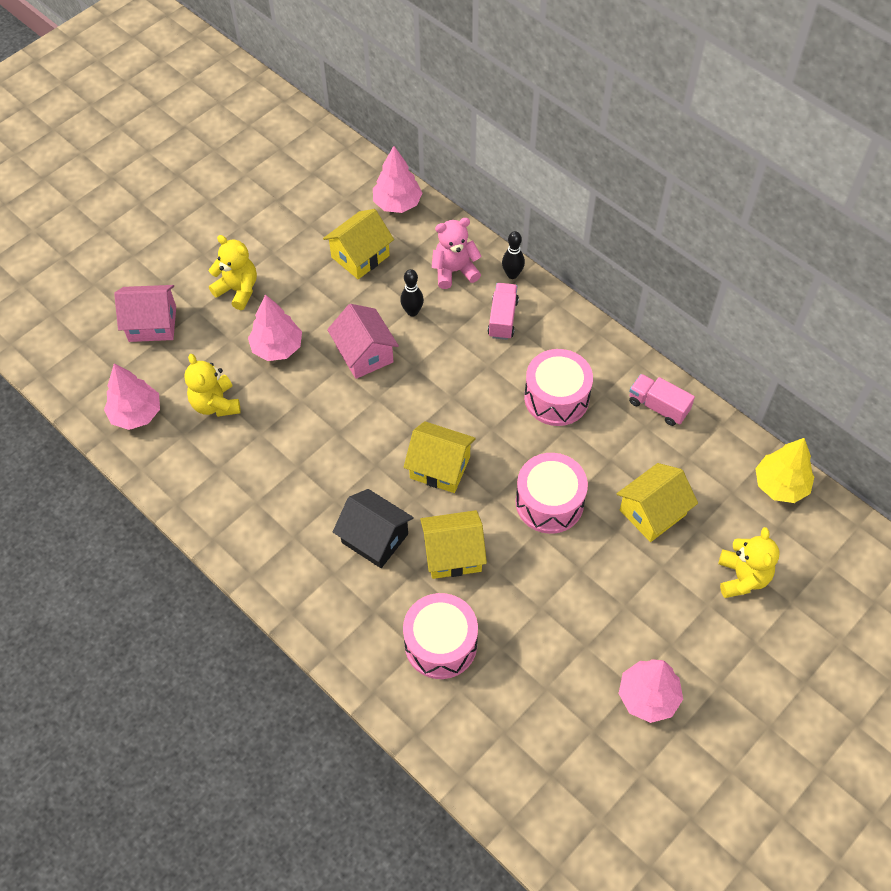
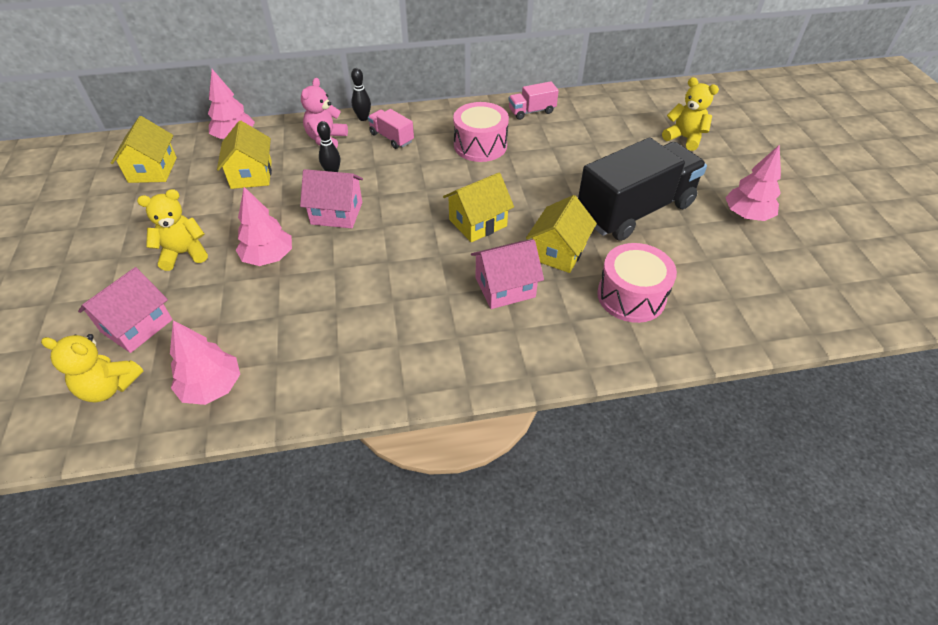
camera: 55 degrees left, 10 degrees down
(215, 404) = (272, 323): yellow teddy bear -> yellow teddy bear (109, 387)
(375, 538) = (505, 287): black house -> pink house
(549, 502) = (558, 186): pink drum -> none
(568, 589) = (635, 210): none -> black truck
(652, 512) = (607, 149): yellow house -> yellow house (153, 170)
(780, 485) = (631, 97): yellow tree -> none

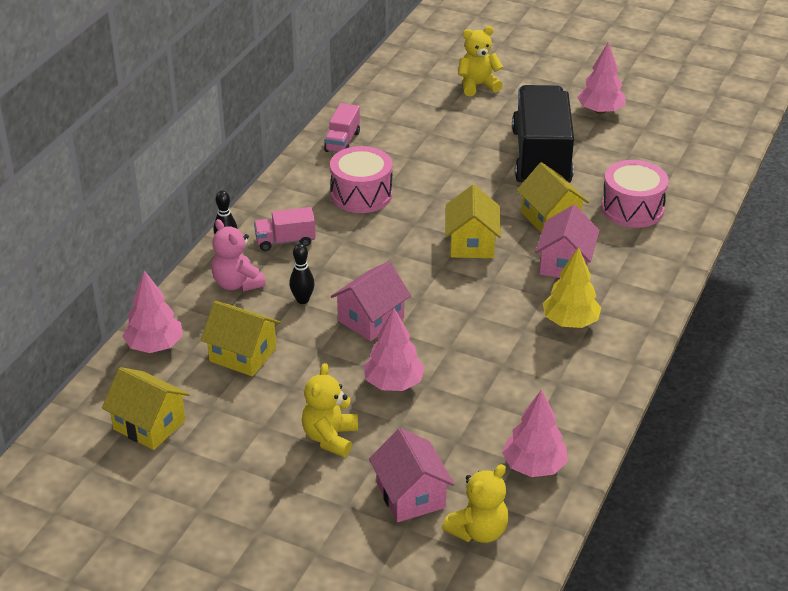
camera: 55 degrees left, 10 degrees down
(427, 325) = (570, 322): none -> yellow tree

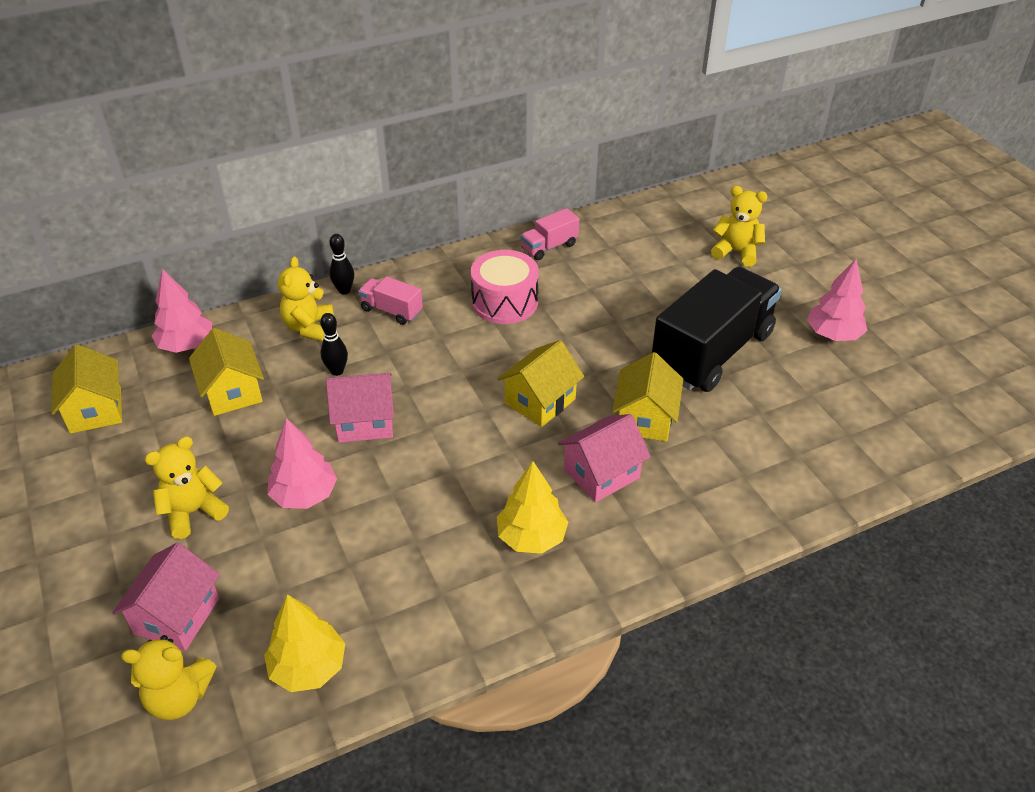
camera: 40 degrees right, 5 degrees up
(237, 284) = (309, 327): pink teddy bear -> yellow teddy bear
(534, 466) = (308, 667): pink tree -> yellow tree
(632, 208) = (742, 454): pink drum -> none

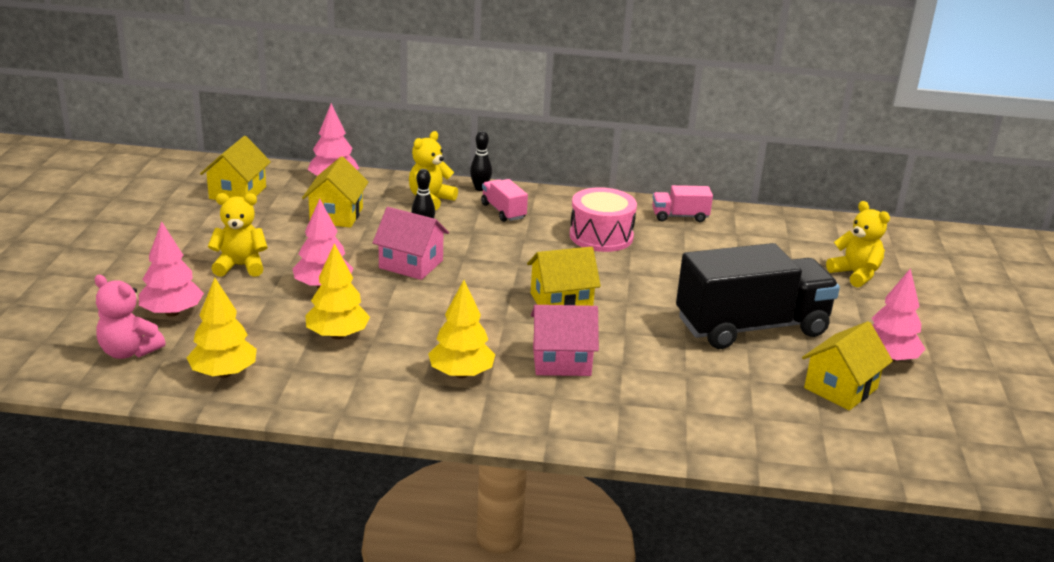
camera: 30 degrees right, 15 degrees down
(177, 616) = (172, 312): pink house -> pink tree
(179, 697) = (129, 352): yellow teddy bear -> pink teddy bear
(376, 552) = (337, 335): none -> yellow tree
(645, 418) = (638, 344): yellow house -> yellow house (840, 388)

